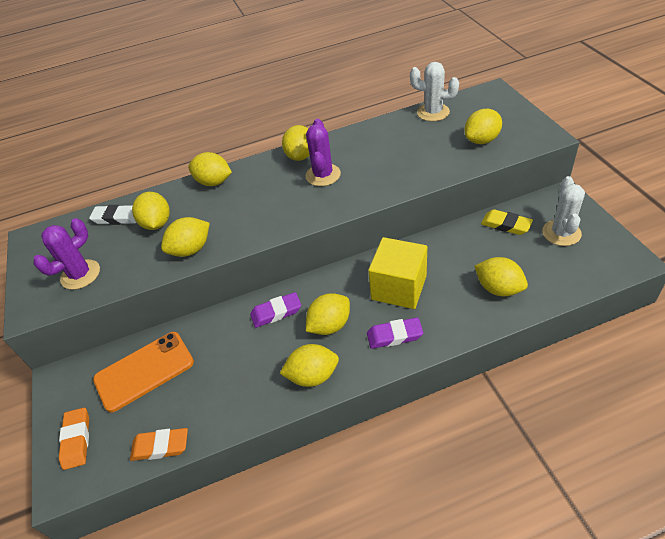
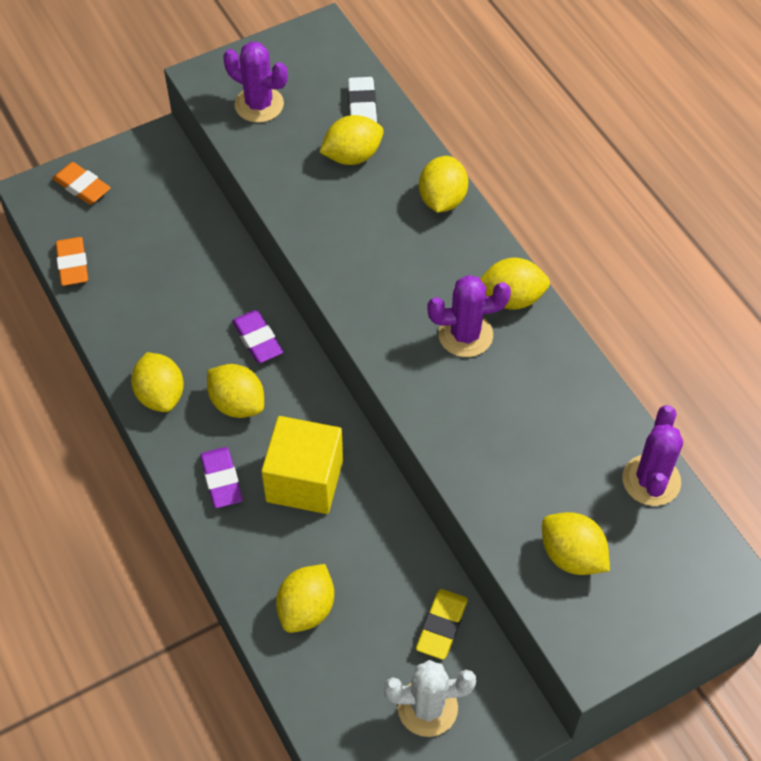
camera: 75 degrees right, 10 degrees up
(77, 440) = (82, 187): orange eraser -> orange eraser turned 60 degrees clockwise
(144, 371) = (168, 221): orange phone -> none
(191, 249) = (303, 207): yellow lemon -> none
(433, 112) = (651, 480): white cactus -> purple cactus

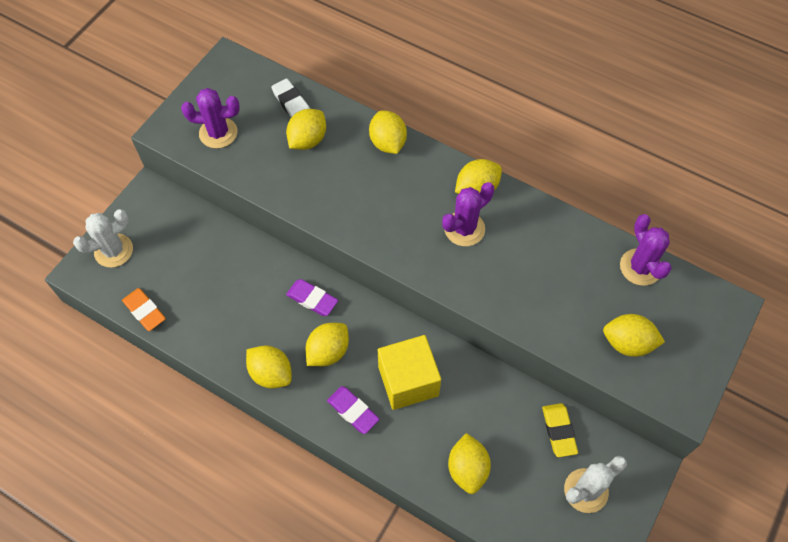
camera: 30 degrees left, 5 degrees up
(82, 187) = (113, 250): orange eraser -> white cactus
(237, 404) = (328, 351): yellow lemon -> yellow lemon turned 60 degrees counterclockwise

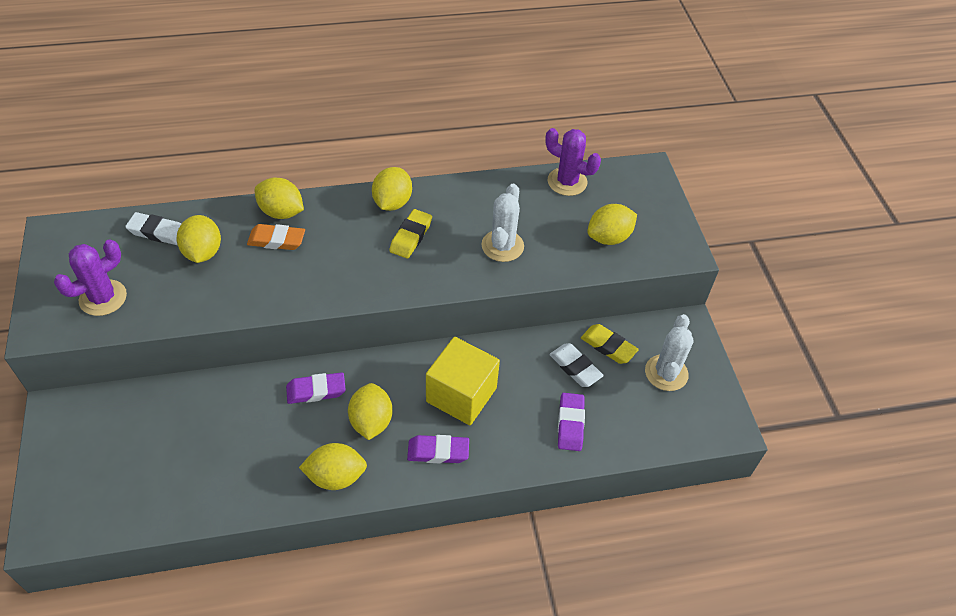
camera: 45 degrees left, 10 degrees down
(113, 250) = (65, 487): white cactus -> white cactus (502, 246)
(145, 311) = (154, 516): orange eraser -> orange eraser (276, 240)
(464, 229) = (411, 237): purple cactus -> yellow eraser
(467, 469) = (570, 424): yellow lemon -> purple eraser
(515, 427) = (575, 367): none -> white eraser

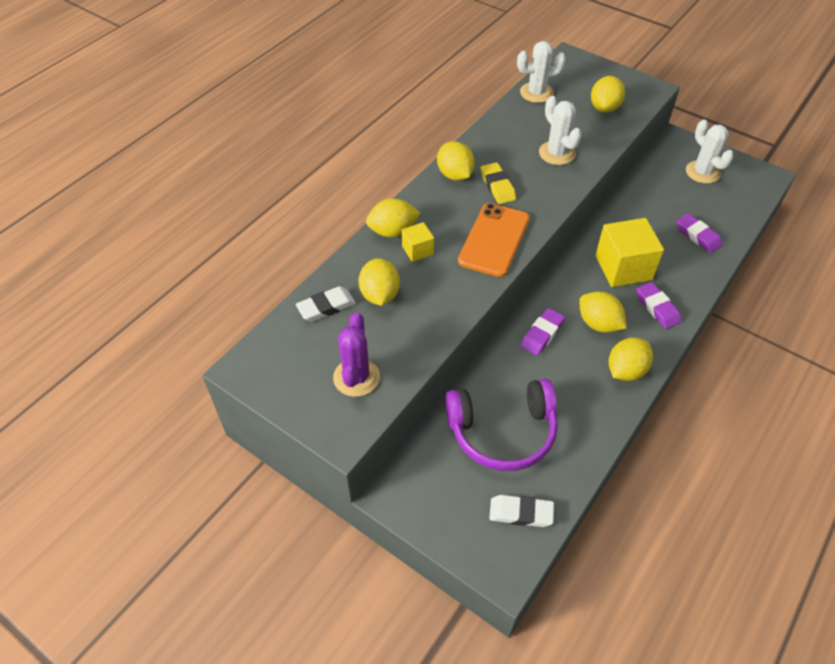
camera: 40 degrees left, 0 degrees up
(181, 436) = (503, 432): none -> purple headphones
(203, 252) = (380, 295): yellow lemon -> yellow lemon turned 45 degrees clockwise
(276, 240) = (417, 250): orange eraser -> yellow cube
(342, 277) = (494, 240): none -> orange phone
(438, 452) = (657, 308): purple eraser -> purple eraser turned 75 degrees counterclockwise
(567, 182) = (536, 93): purple cactus -> white cactus
(575, 367) = (657, 205): white eraser -> white eraser (521, 513)
(608, 346) = (657, 180): yellow eraser -> none

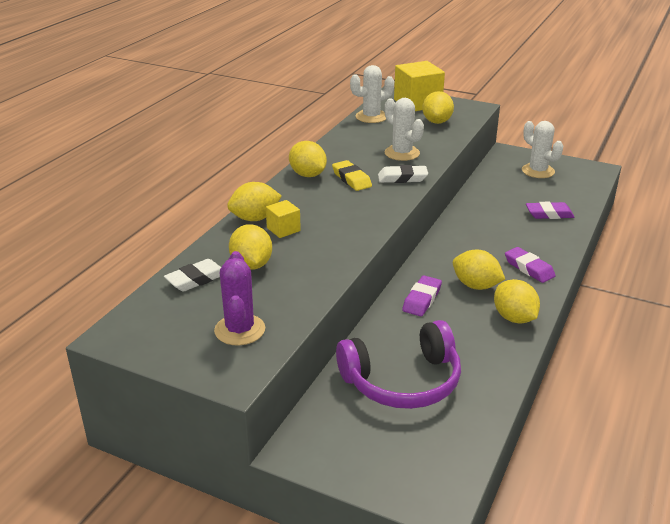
camera: 10 degrees left, 20 degrees down
(494, 240) = (358, 215): orange phone -> none
(521, 513) = (441, 448): white eraser -> white eraser (402, 178)
(623, 267) = (486, 242): yellow cube -> yellow cube (417, 103)
(626, 370) = (514, 318): yellow lemon -> yellow lemon turned 60 degrees counterclockwise
(698, 236) = (549, 214): purple eraser -> purple eraser turned 45 degrees counterclockwise

